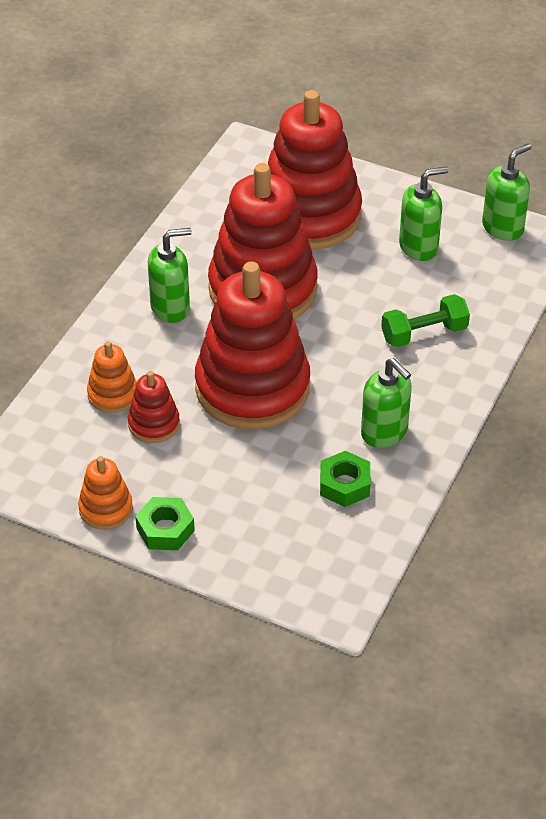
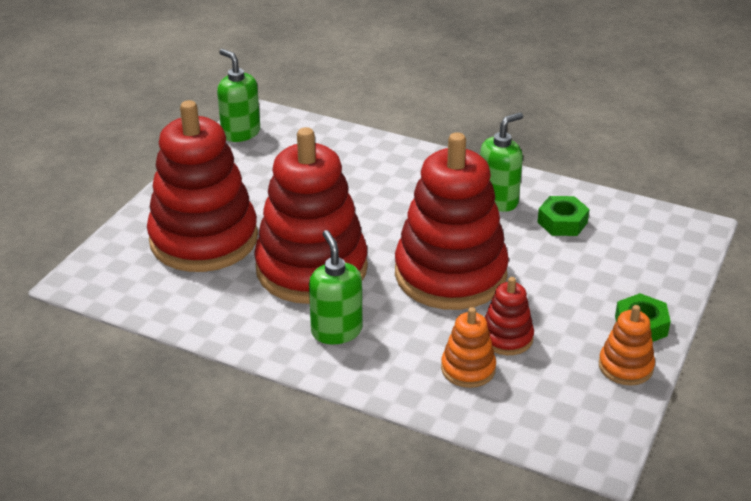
camera: 90 degrees left, 10 degrees down
(419, 247) = (260, 177): green soap dispenser -> none
(424, 333) = (375, 177): green dumbbell -> none

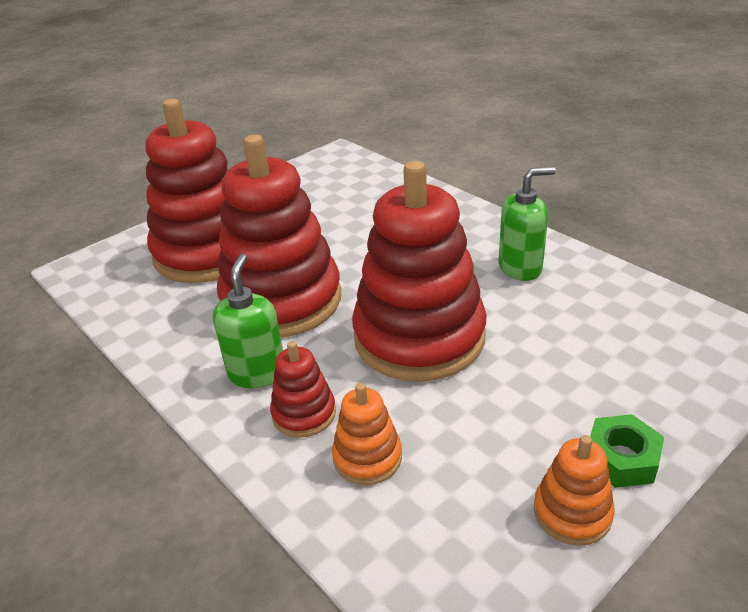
camera: 25 degrees right, 0 degrees up
(240, 133) = (312, 166): green soap dispenser -> none
(506, 338) = (437, 429): red stacking toy -> red stacking toy (304, 413)
(562, 222) = (582, 305): green nut -> none

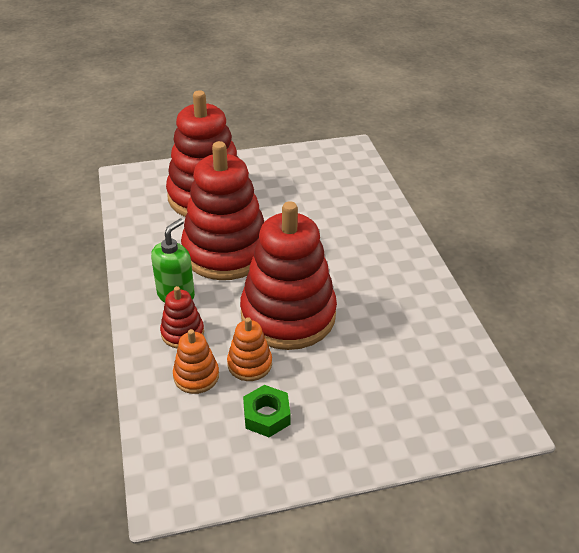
camera: 25 degrees right, 5 degrees up
(520, 268) = (398, 295): green soap dispenser -> none
(572, 512) = (280, 464): orange stacking toy -> orange stacking toy (249, 364)
(621, 458) = (339, 450): green nut -> green nut (266, 416)

